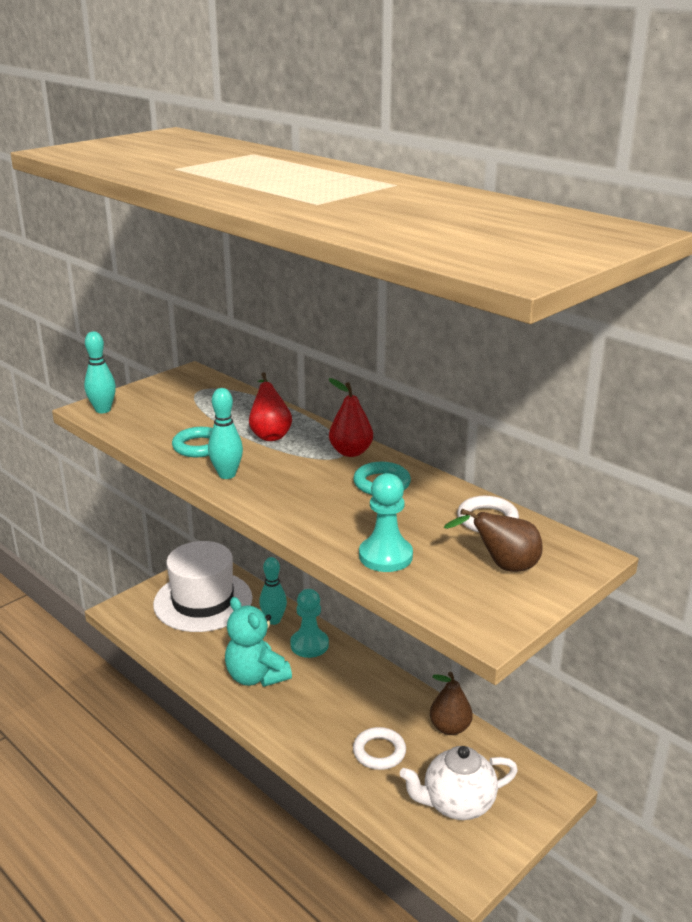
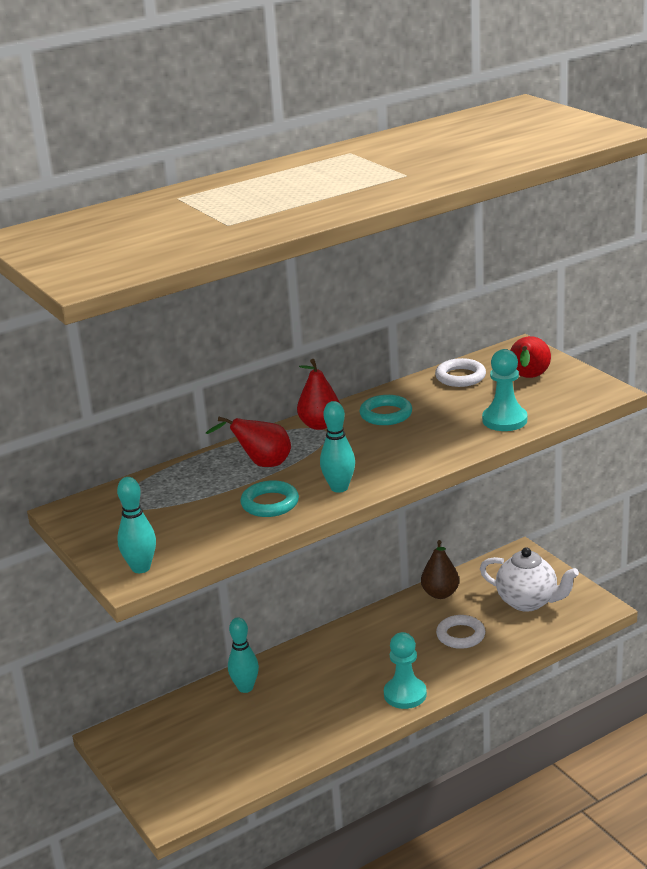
camera: 75 degrees left, 0 degrees up
(203, 601) = (185, 741): white hat -> none
(256, 676) = (335, 704): turquoise teddy bear -> none
(309, 645) = (297, 665): turquoise pawn -> turquoise pawn (405, 694)
(457, 804) = (528, 602): white teapot -> white teapot turned 60 degrees counterclockwise
(503, 566) = (528, 378): brown pear -> red pear

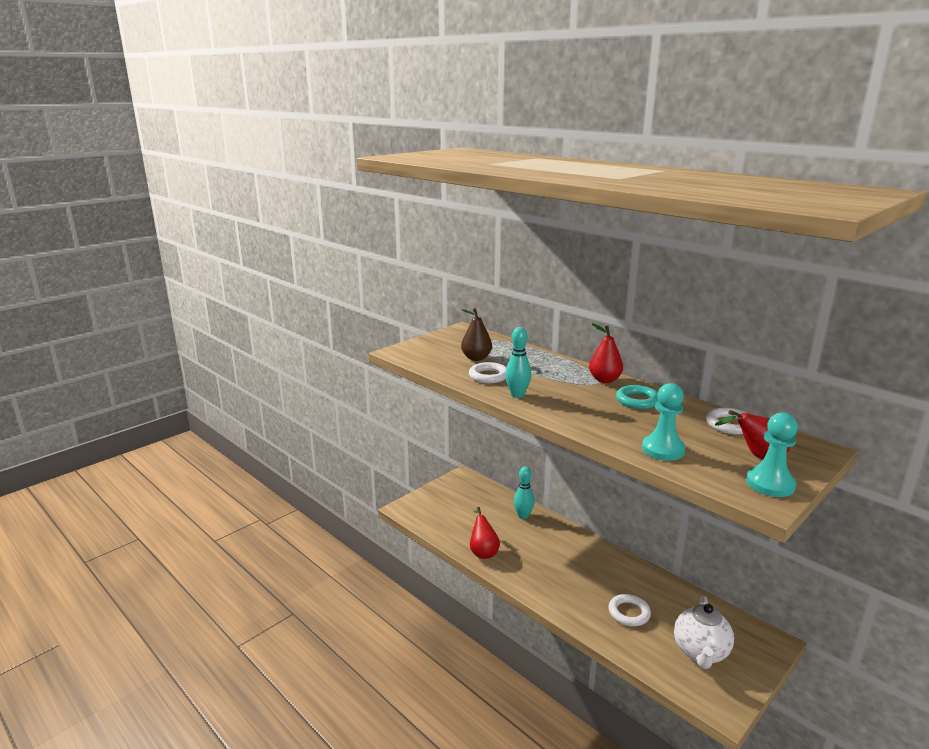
camera: 75 degrees right, 5 degrees down
(141, 568) = (407, 352): turquoise bowling pin -> none
(261, 464) = (538, 368): red pear -> red pear (483, 551)
(270, 503) = (488, 376): turquoise ring -> white ring
(405, 694) = (542, 590): turquoise pawn -> turquoise pawn (770, 484)
(440, 594) = (678, 595): brown pear -> brown pear (476, 358)

